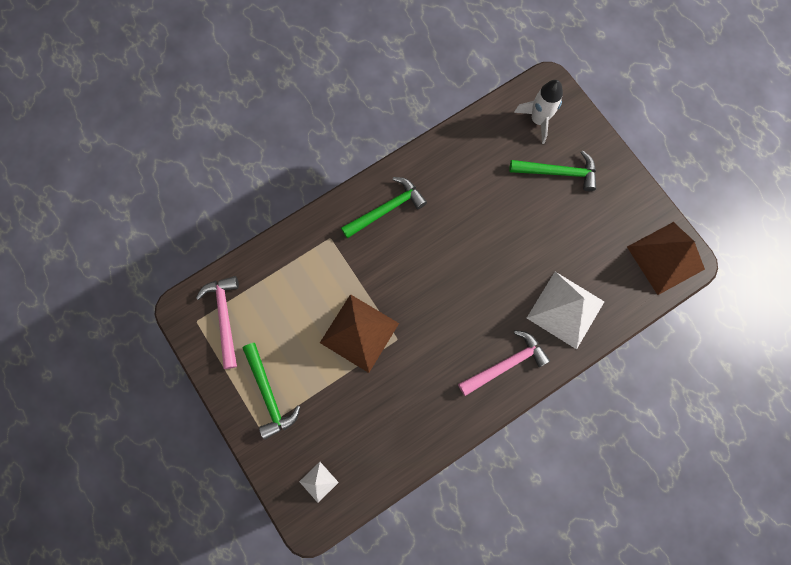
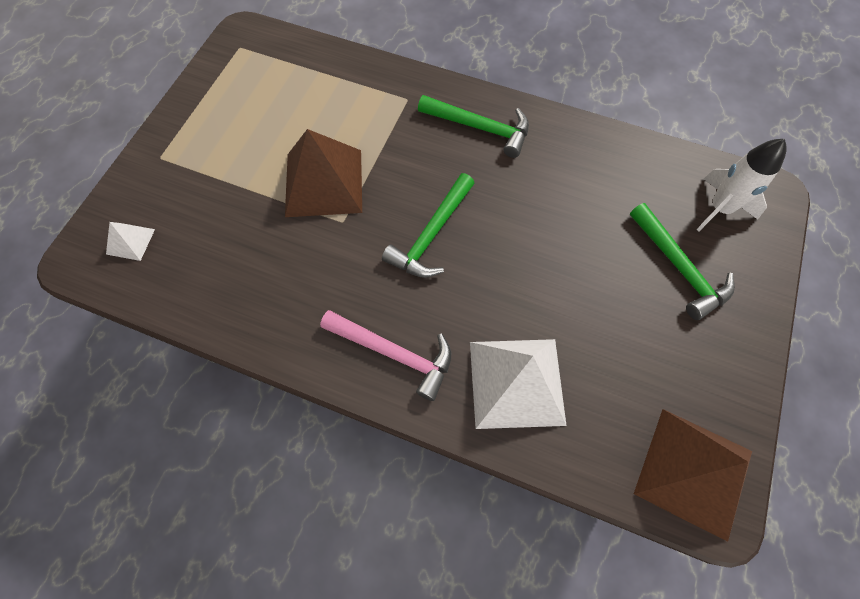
camera: 55 degrees right, 10 degrees down
(225, 317) = (259, 65): pink hammer -> none
(269, 394) = (201, 143): green hammer -> green hammer (431, 235)

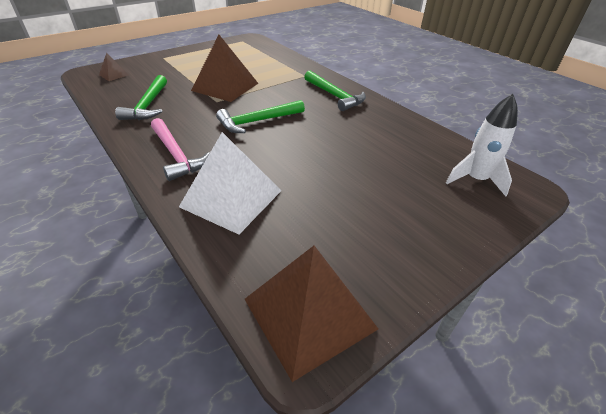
camera: 30 degrees right, 25 degrees down
(130, 241) = (114, 75): white pyramid -> brown pyramid
(679, 268) = (413, 195): green hammer -> green hammer (148, 105)

